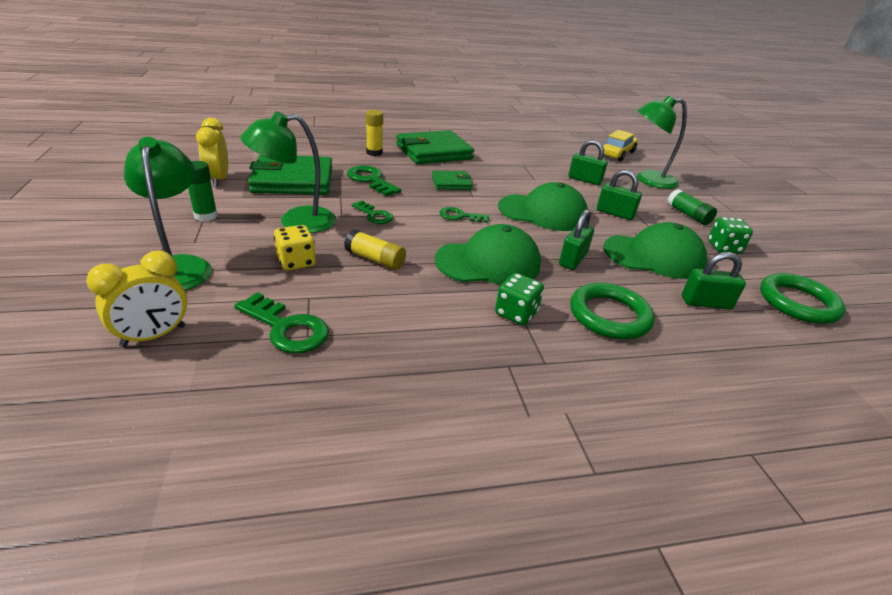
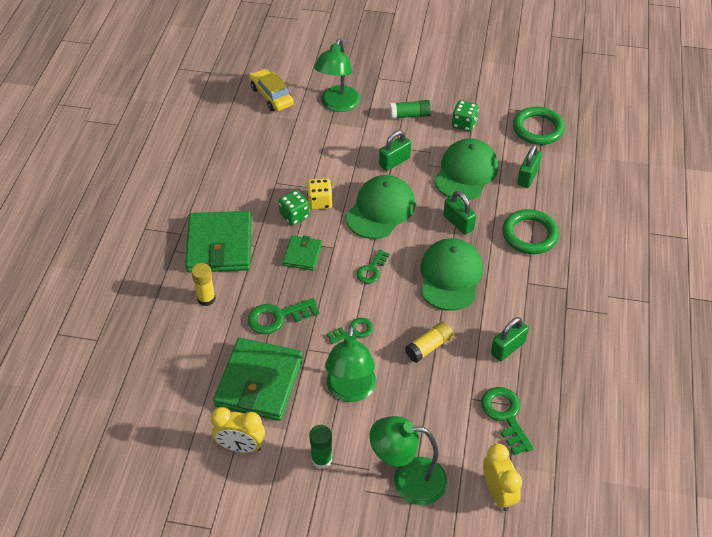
camera: 65 degrees left, 15 degrees up
(287, 328) = (505, 416): green key -> green key turned 75 degrees counterclockwise
(296, 262) = (420, 399): yellow dice -> yellow dice (319, 202)
(516, 313) = (516, 284): green dice -> green dice (294, 216)
(584, 180) = (324, 151): green padlock -> green padlock (508, 348)

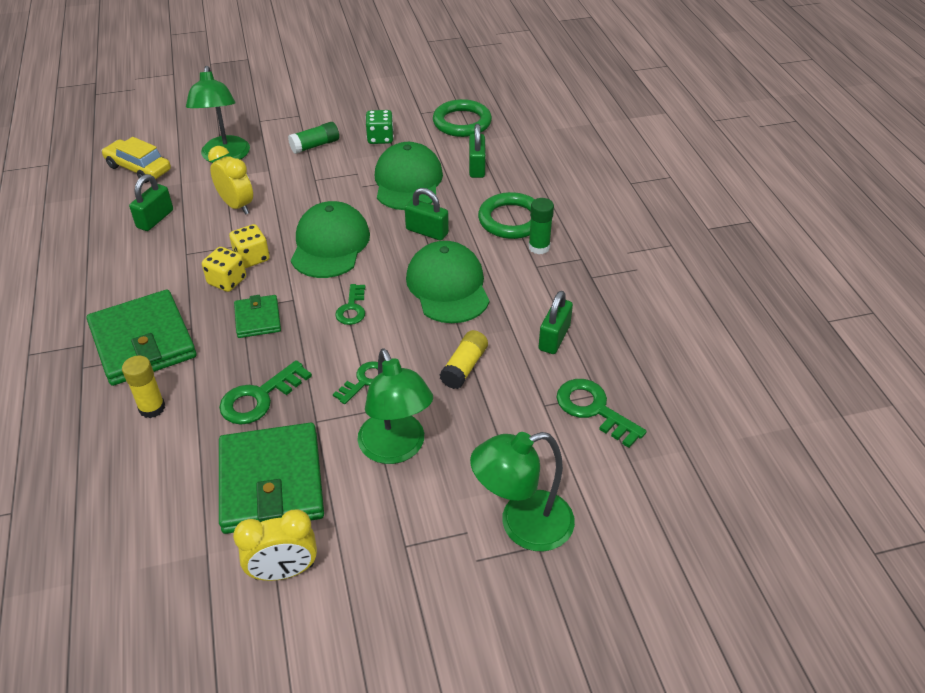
camera: 25 degrees left, 5 degrees down
(294, 216) = (227, 281): green dice -> yellow dice
(321, 459) = (401, 544): green glue stick -> green glue stick (539, 247)
(394, 161) = (321, 193): green padlock -> green padlock (155, 219)
(498, 493) = (636, 497): yellow clock -> yellow clock (237, 206)

